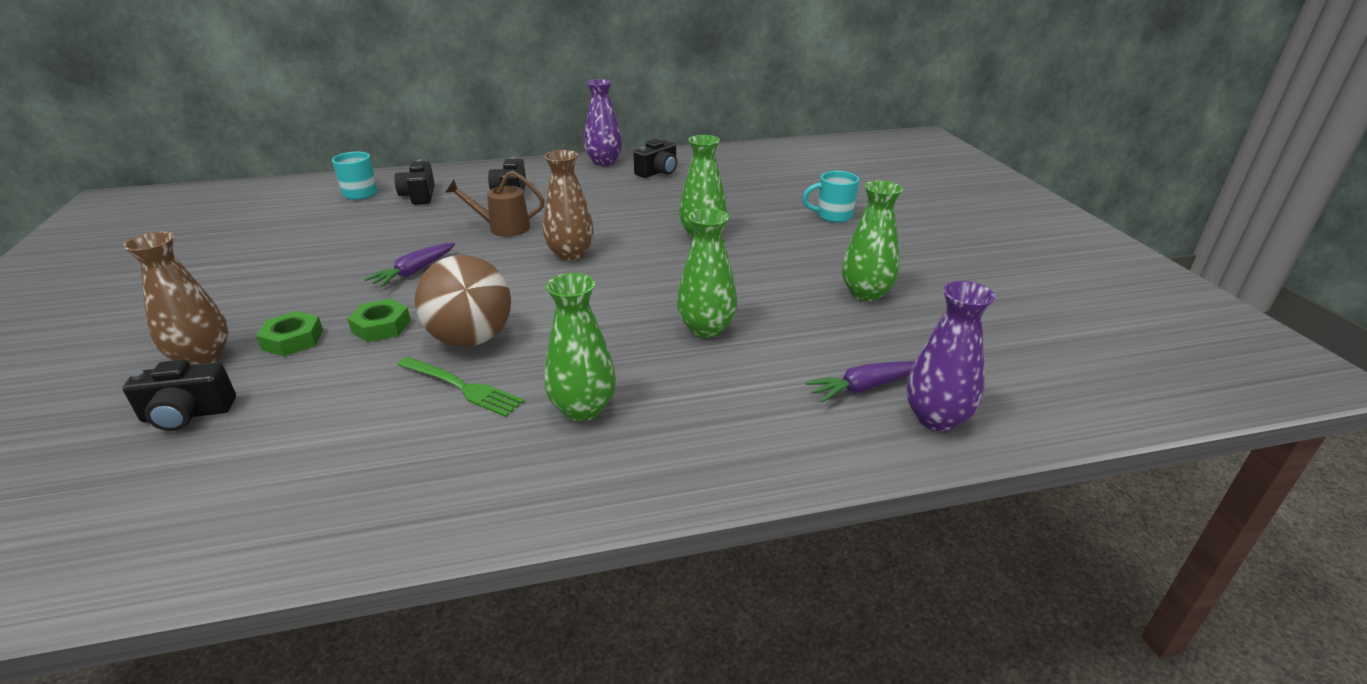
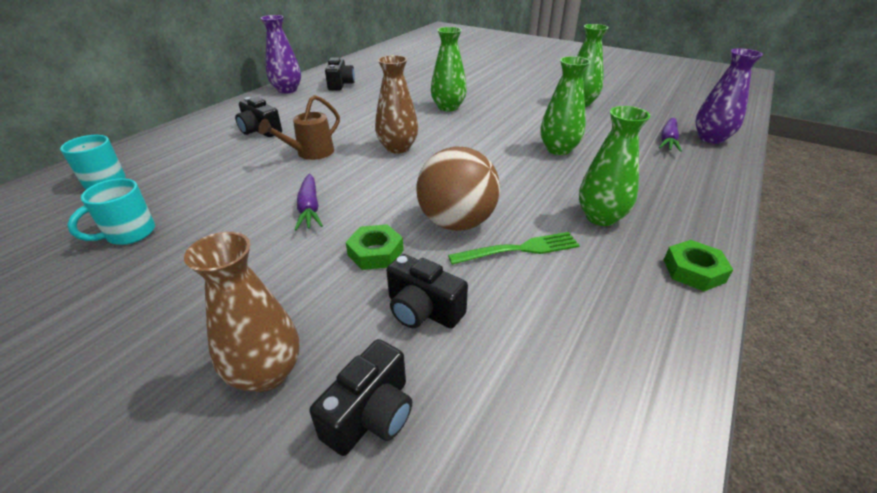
camera: 45 degrees left, 5 degrees up
(293, 340) = (324, 304): green nut -> green nut (693, 271)
(419, 196) = (177, 161): black camera -> black camera (423, 310)
(832, 216) = (488, 75): turquoise mug -> turquoise mug (129, 234)

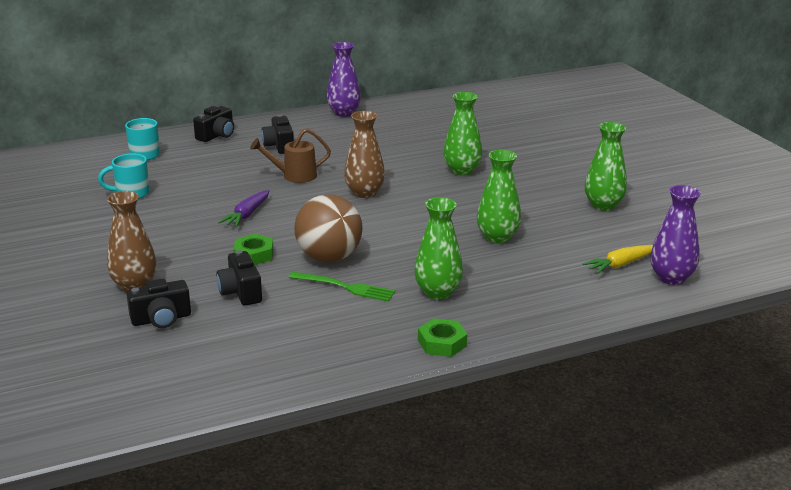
camera: 35 degrees right, 10 degrees down
(340, 84) = (397, 119): black camera -> black camera (217, 135)
(668, 140) = (620, 265): purple carrot -> yellow carrot

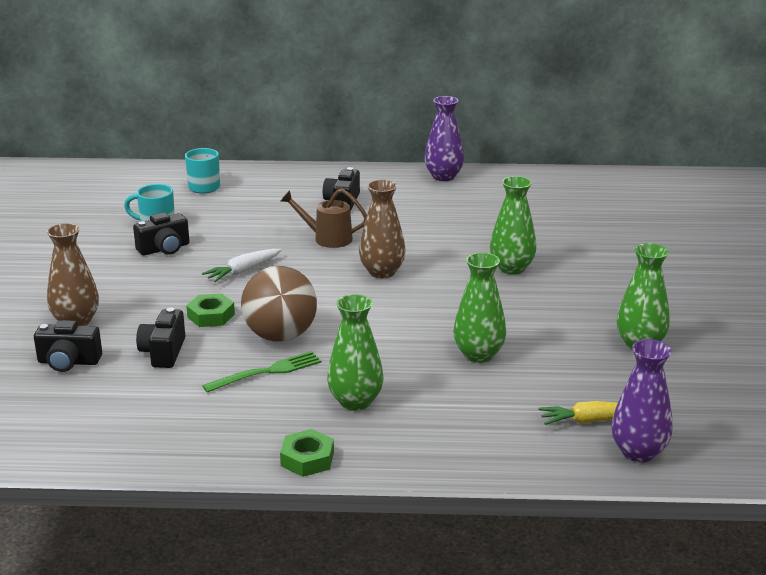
camera: 25 degrees right, 0 degrees up
(217, 135) = (291, 179): black camera -> black camera (164, 249)
(247, 215) = (243, 271): purple carrot -> white carrot
(345, 287) = (267, 372): green fork -> green fork turned 75 degrees counterclockwise

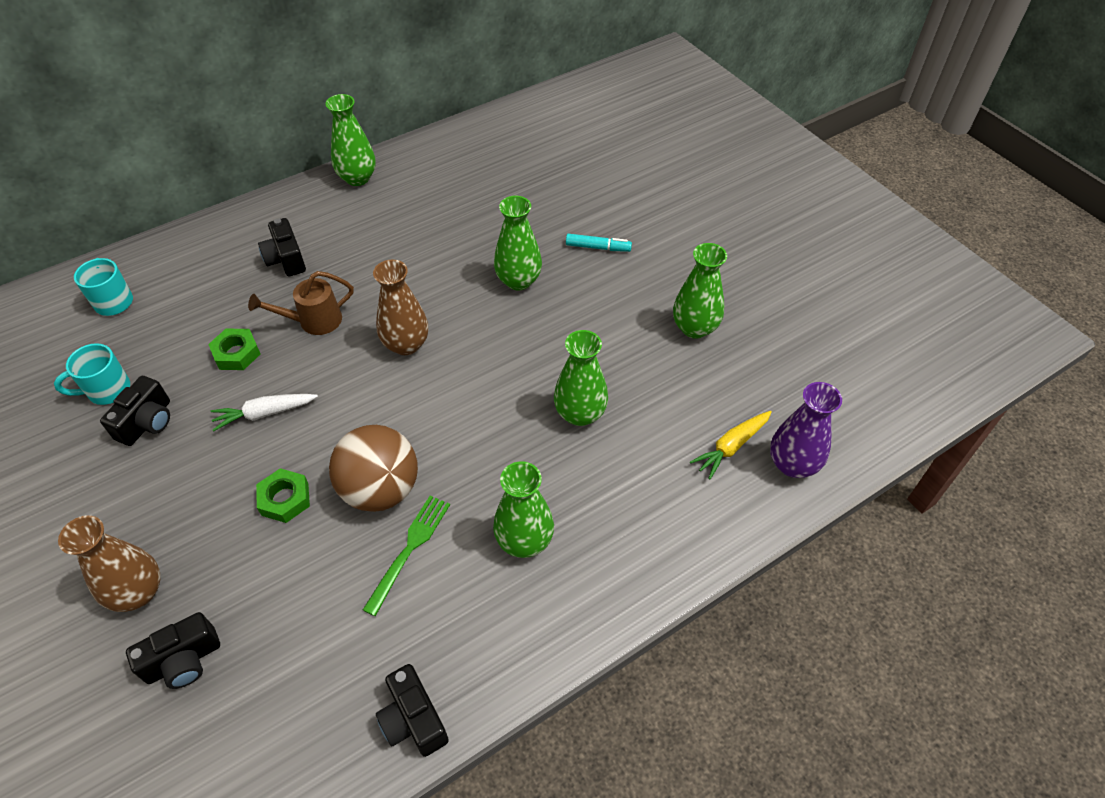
camera: 35 degrees left, 25 degrees up
(163, 352) = (279, 583): black camera -> black camera (413, 719)
(243, 271) = (265, 413): white carrot -> white carrot turned 60 degrees clockwise
(307, 459) = (544, 647): green nut -> green nut (236, 353)
(443, 176) = (357, 178): purple vase -> green vase
(604, 271) = (598, 247): none -> turquoise marker

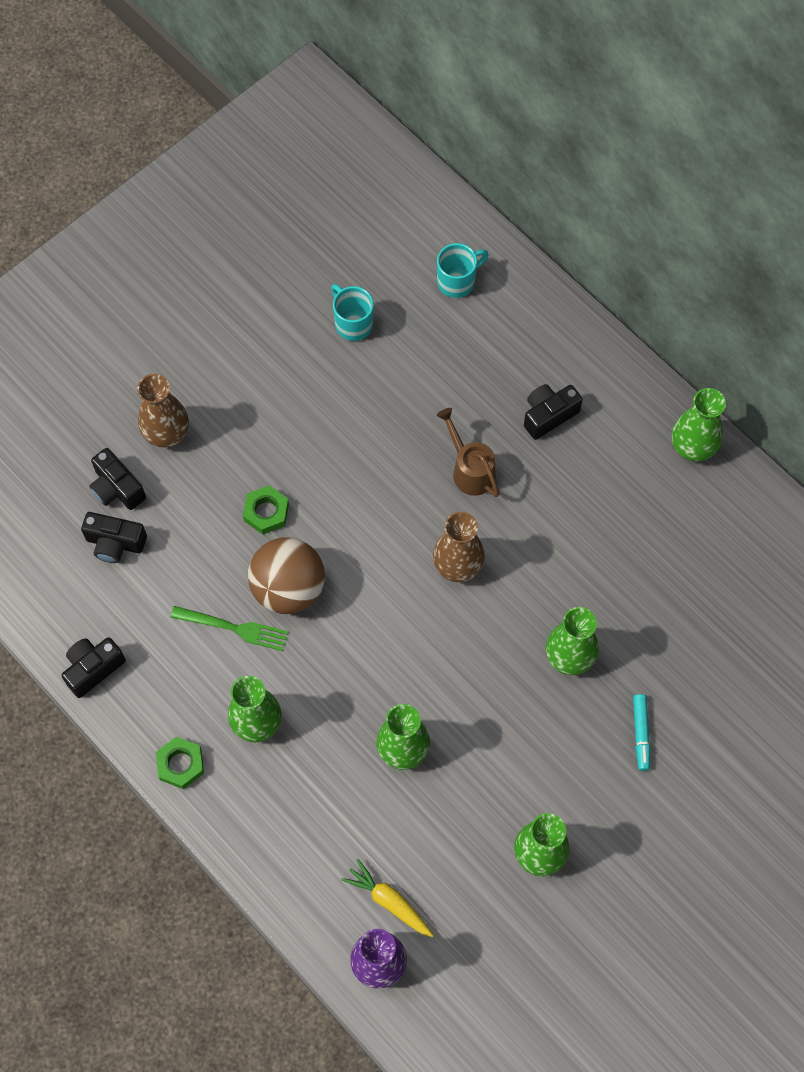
camera: 80 degrees right, 15 degrees up
(147, 422) = (324, 371): black camera -> black camera (115, 543)
(236, 353) = (416, 414): green nut -> green nut (180, 764)
(265, 413) = (351, 464): white carrot -> none

